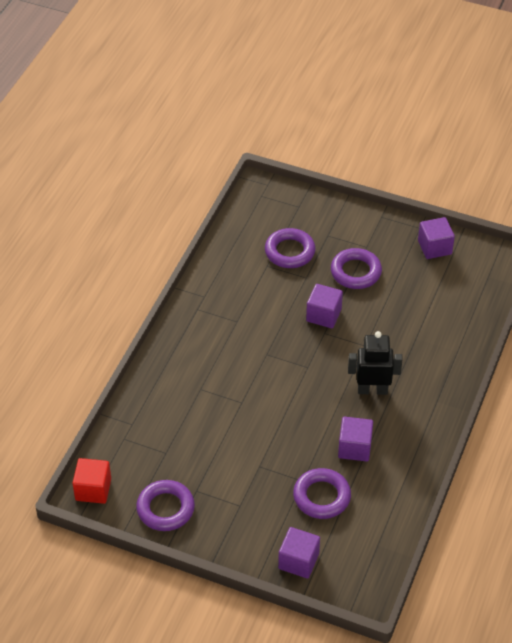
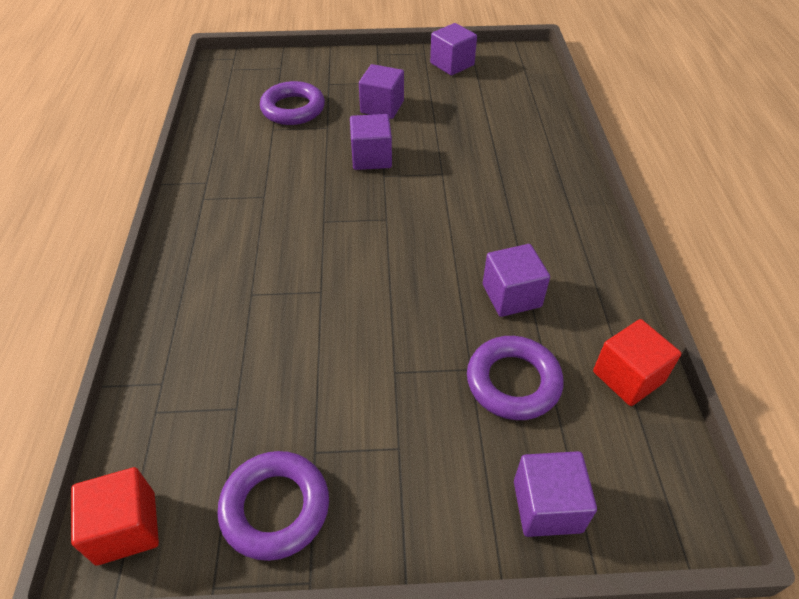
camera: 25 degrees left, 0 degrees up
(355, 272) = (382, 107): purple ring -> purple cube
(372, 390) = (484, 218): black robot -> none
(389, 519) = (628, 377): none -> red cube

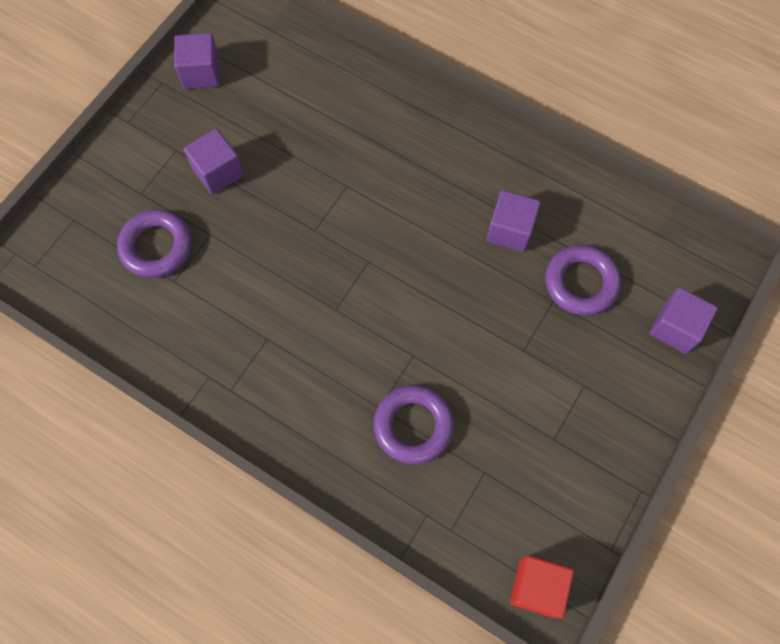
camera: 55 degrees left, 20 degrees up
(275, 508) = (580, 485): purple ring -> purple ring (413, 426)
(371, 158) = (284, 225): purple cube -> none
(628, 377) = (621, 213): red cube -> none

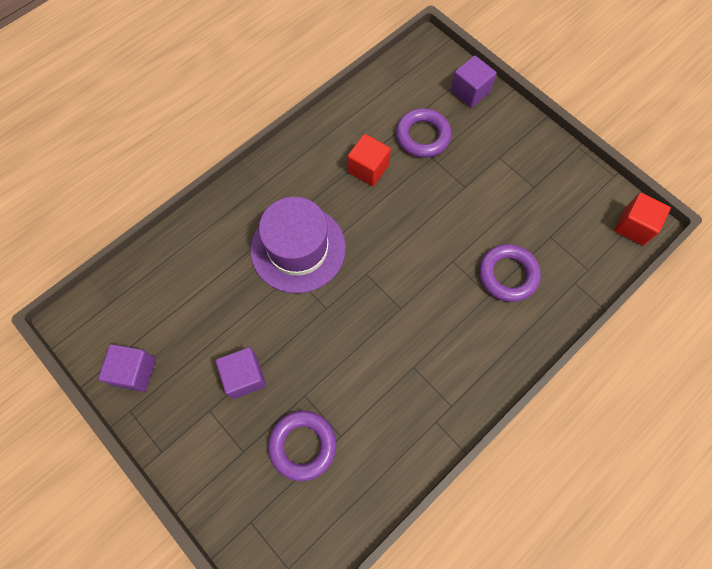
camera: 75 degrees left, 0 degrees up
(379, 182) = (298, 248): none -> purple hat
(510, 230) = (368, 168): purple cube -> red cube

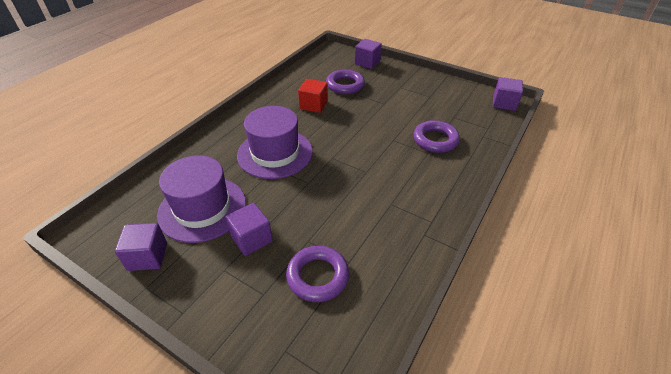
camera: 15 degrees left, 25 degrees down
(199, 318) = (202, 208): none -> purple hat
(634, 226) = (504, 103): red cube -> purple cube

